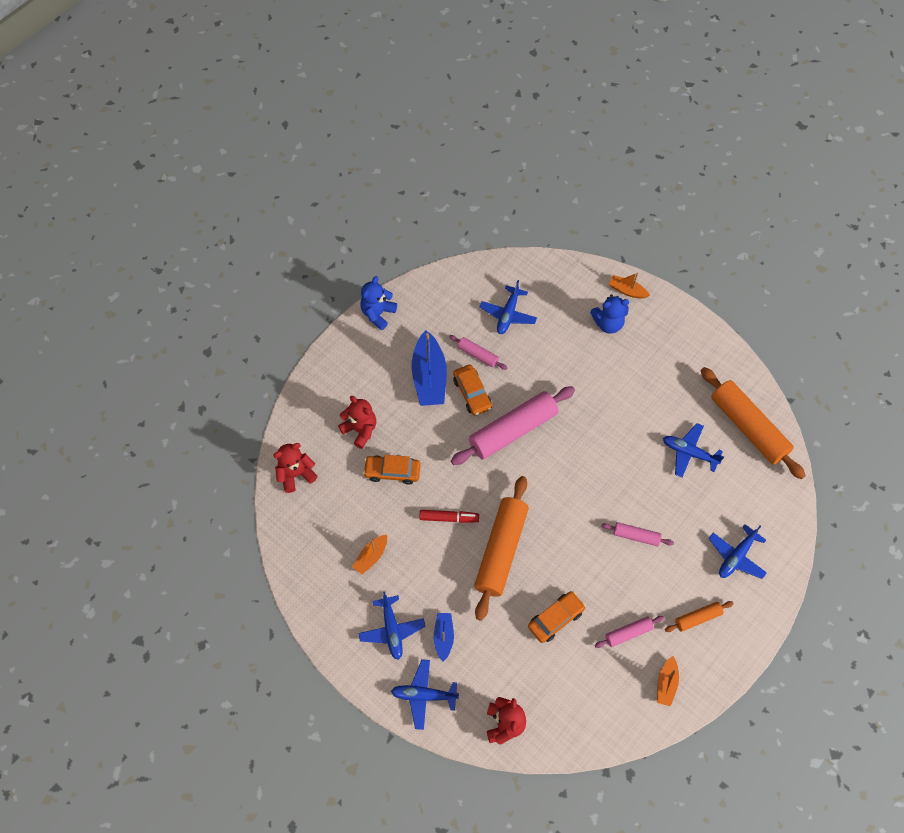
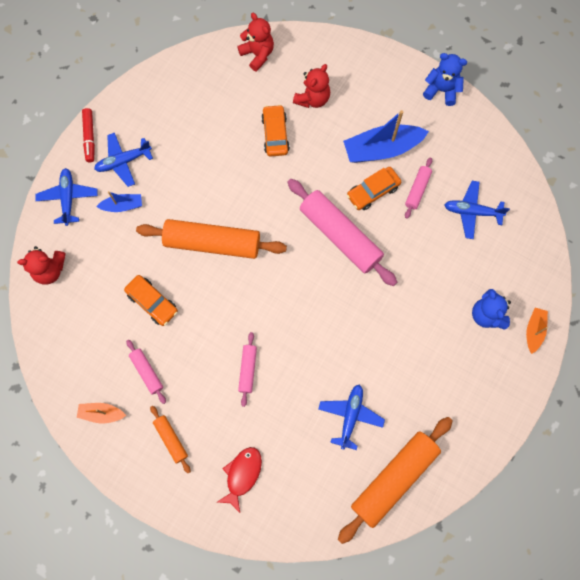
camera: 80 degrees right, 10 degrees up
(371, 556) = (189, 132): orange boat -> none
(449, 518) = (237, 191): red marker -> red marker (89, 137)
(736, 556) = (242, 475): blue plane -> red fish

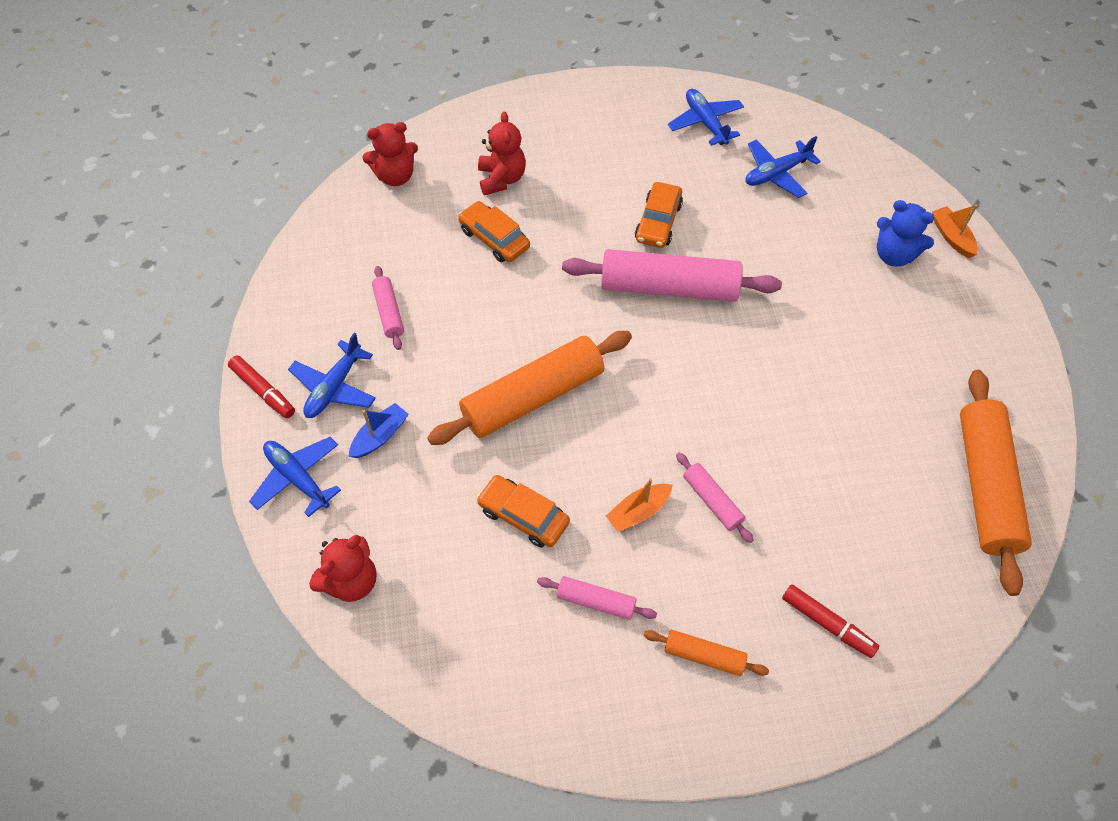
camera: 40 degrees left, 15 degrees down
(102, 413) = (587, 700): orange boat -> orange boat (638, 511)
(152, 302) = (523, 516): orange car -> orange car turned 150 degrees counterclockwise
(242, 475) = (827, 624): red fish -> red marker
(257, 54) = (395, 176): red teddy bear -> red teddy bear turned 150 degrees clockwise
(350, 416) = (872, 459): blue plane -> blue plane (705, 123)
(382, 149) = (625, 178): blue boat -> none
(417, 190) = (701, 190): pink rolling pin -> pink rolling pin (389, 312)
(441, 90) = (629, 88): blue teddy bear -> none

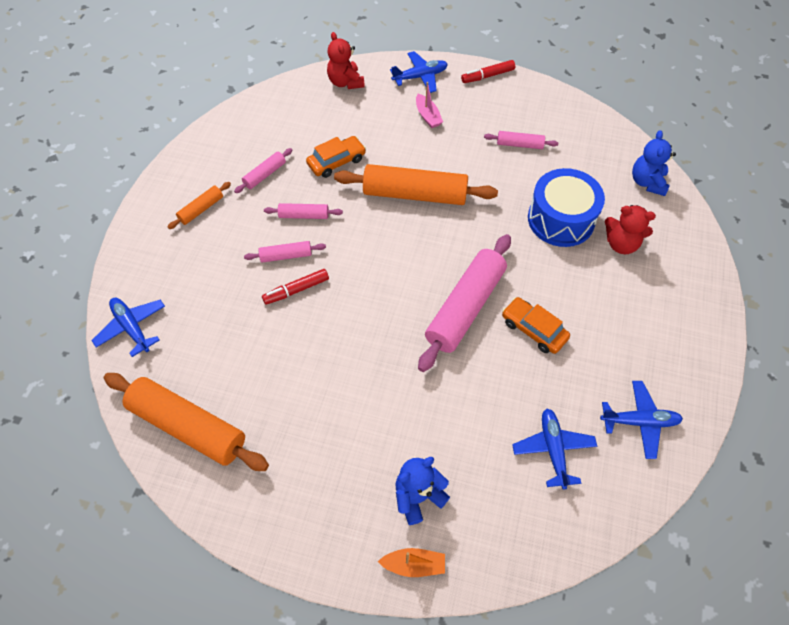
camera: 115 degrees right, 0 degrees up
(334, 387) = (474, 105): blue plane -> blue plane (132, 328)
(380, 436) = (427, 116): blue boat -> pink boat
(395, 176) = (647, 182): red teddy bear -> blue teddy bear
(494, 238) = (561, 219): orange car -> blue drum
(532, 397) = (415, 194): orange rolling pin -> orange rolling pin turned 75 degrees counterclockwise
(638, 511) = (304, 215): orange boat -> pink rolling pin
(827, 624) = (173, 276): red marker -> red marker (296, 290)

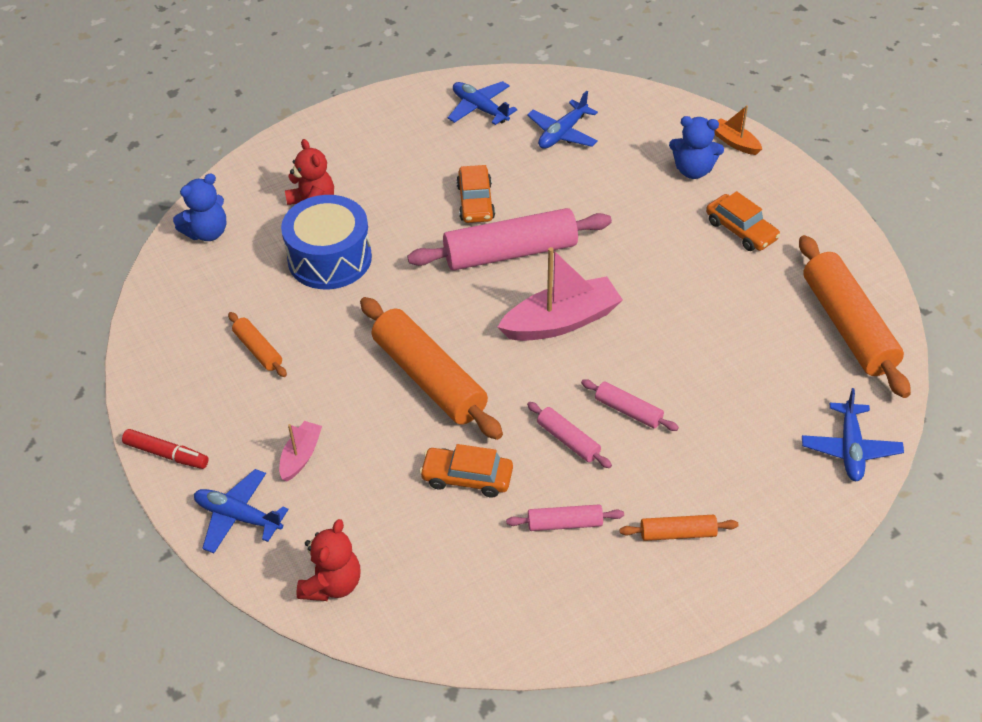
camera: 135 degrees left, 10 degrees down
(296, 290) = (649, 370): red marker -> none
(329, 459) = (741, 230): none -> orange car
(380, 283) = (561, 321): none -> pink boat
(519, 144) = (258, 350): pink rolling pin -> orange rolling pin

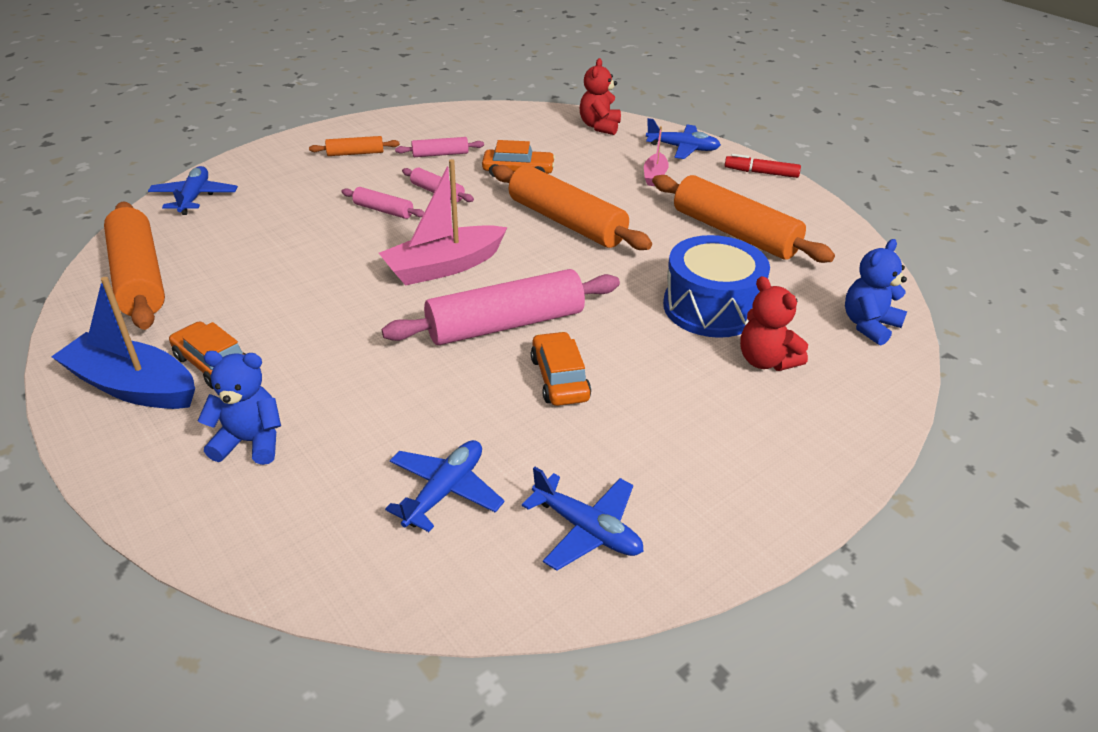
camera: 170 degrees right, 10 degrees down
(258, 350) = (734, 233): orange rolling pin -> orange rolling pin, size x2.10
(735, 142) = (166, 494): orange boat -> none
(794, 215) = (133, 386): none -> blue boat

